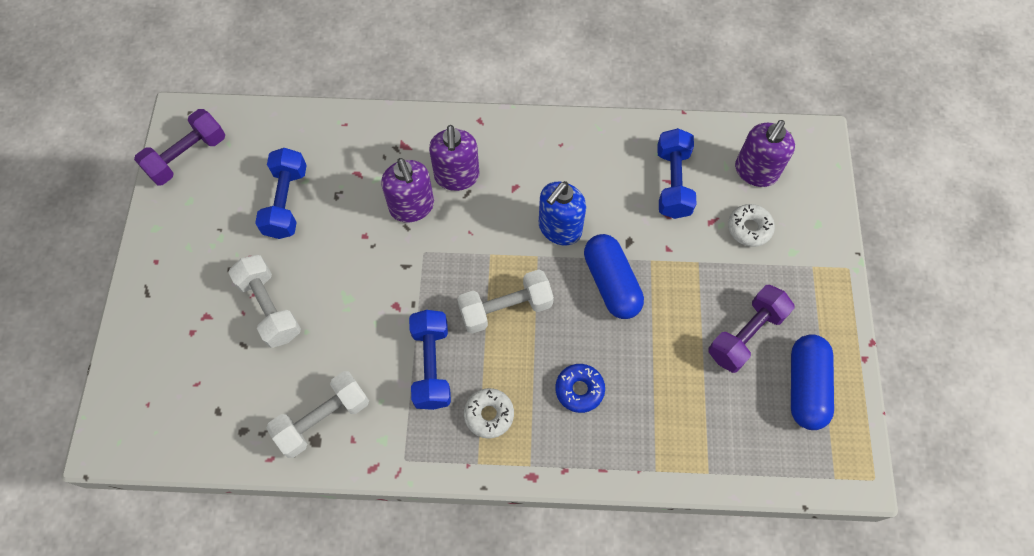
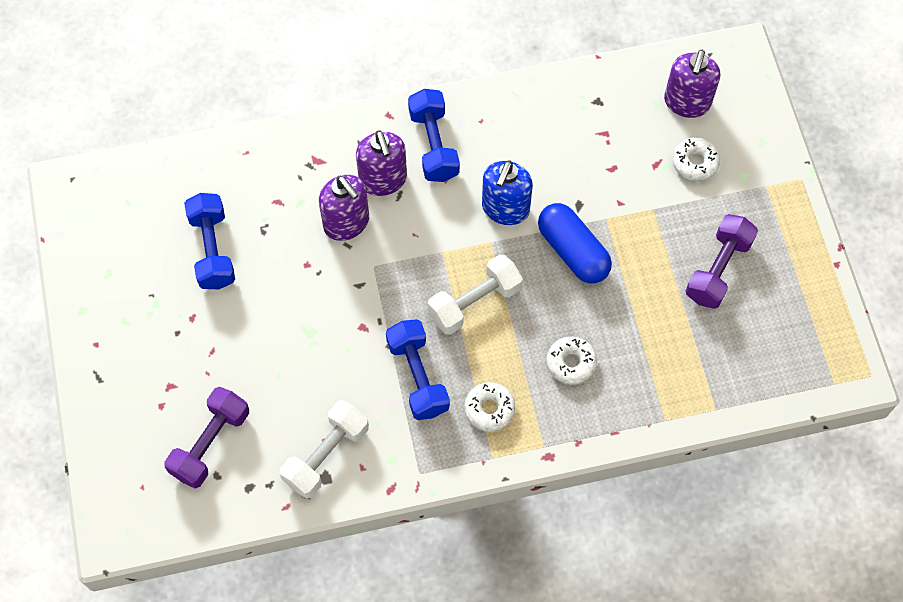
camera: 15 degrees left, 0 degrees up
(187, 156) = (88, 227): purple dumbbell -> purple dumbbell (210, 443)
(270, 307) = (234, 361): white dumbbell -> none
(579, 390) = (571, 363): blue donut -> white donut
(673, 182) = (607, 134): blue dumbbell -> blue dumbbell (434, 145)
(805, 386) = (787, 305): blue capsule -> none

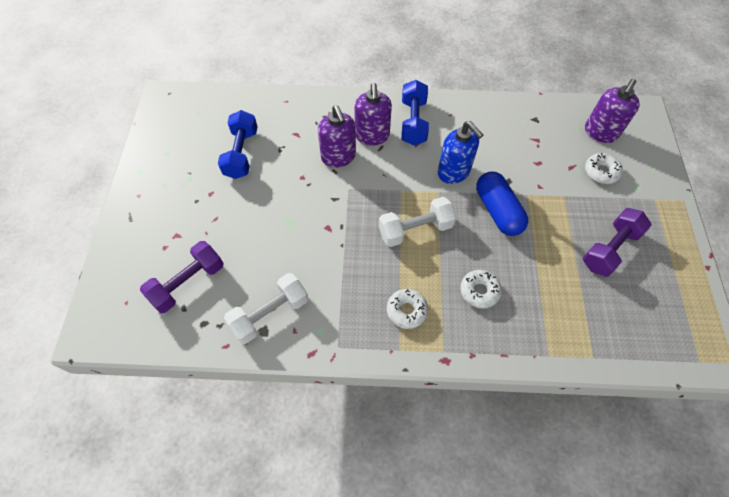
camera: 15 degrees right, 5 degrees down
(418, 376) = (358, 272): blue dumbbell -> none
(505, 209) = (454, 172): blue soap dispenser -> blue soap dispenser turned 75 degrees counterclockwise

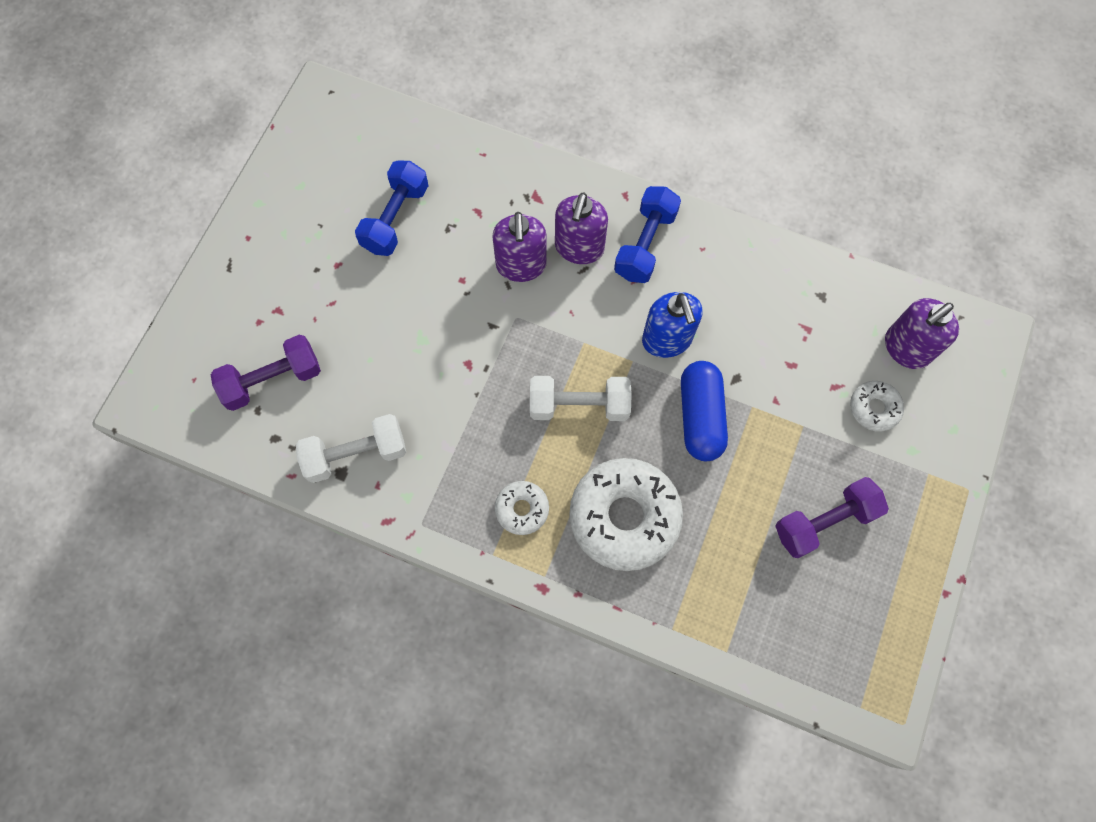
camera: 20 degrees right, 10 degrees up
(479, 291) = (624, 517): white donut -> white donut, size x2.05

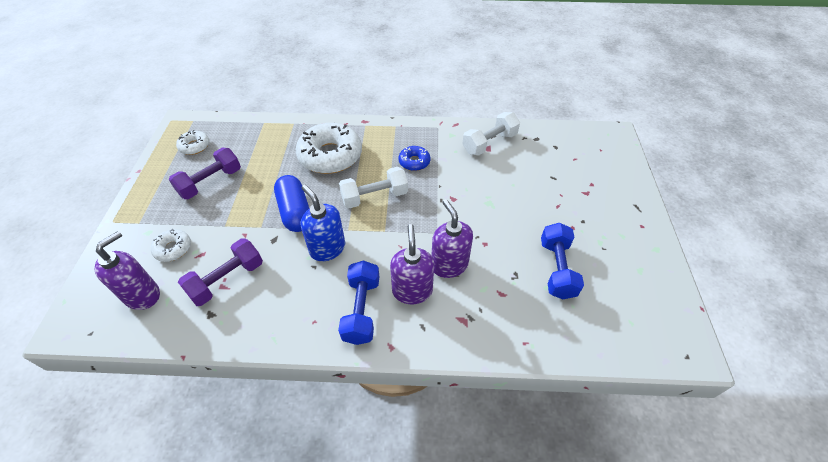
camera: 160 degrees right, 20 degrees down
(272, 380) = (559, 160): purple dumbbell -> purple dumbbell (227, 280)
(494, 455) = (414, 162): none -> blue donut
(522, 509) = (388, 145): white donut -> white donut (194, 146)

